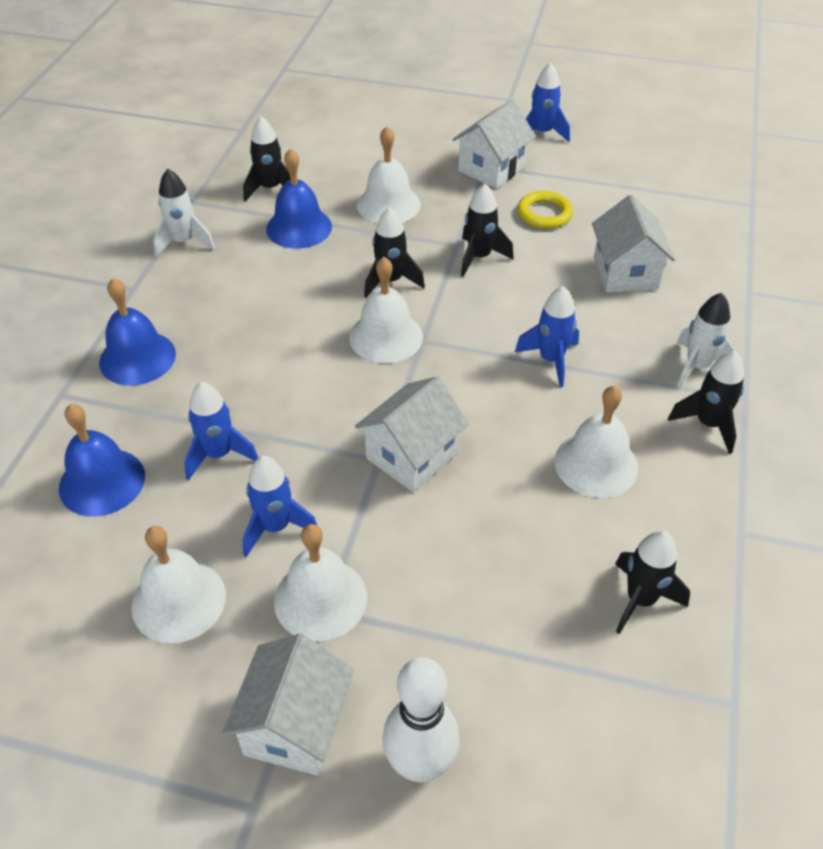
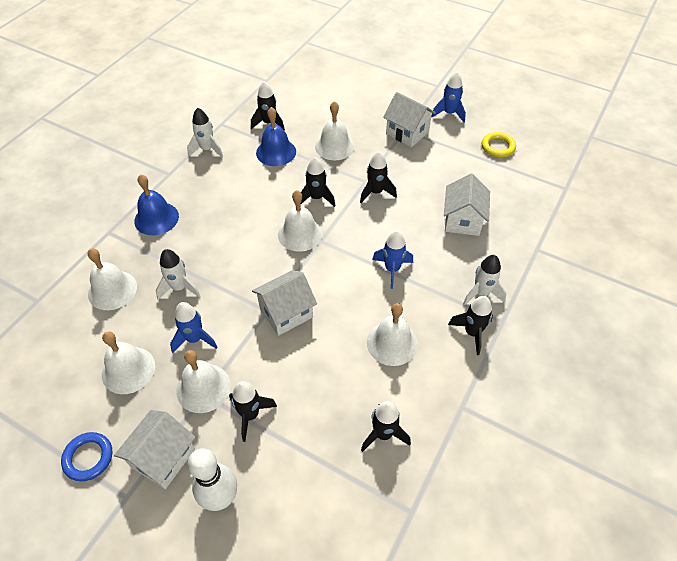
camera: 15 degrees right, 5 degrees up
(102, 482) = (112, 290): blue bell -> white bell
(161, 760) = (88, 458): none -> blue ring
(218, 455) = (179, 288): blue rocket -> white rocket
(416, 622) = (250, 415): none -> black rocket
(492, 169) = (407, 133): white house -> white house turned 75 degrees clockwise
(544, 214) = (428, 170): yellow ring -> yellow ring (498, 147)

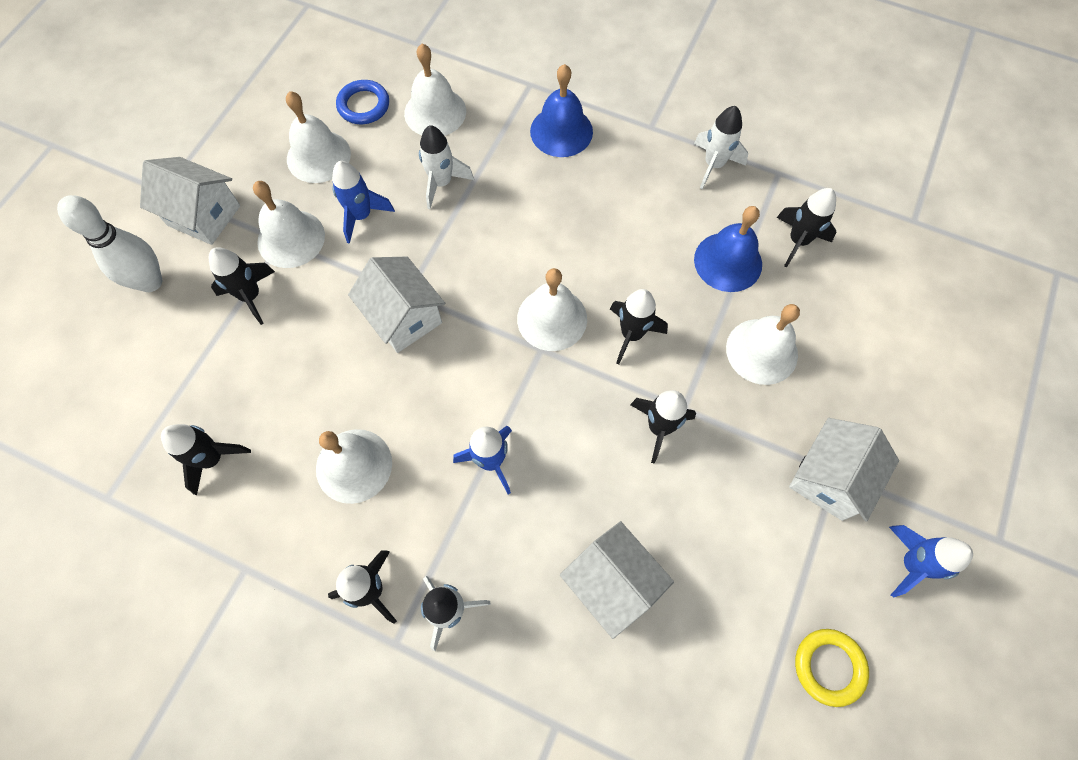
camera: 85 degrees right, 15 degrees up
(88, 458) = (211, 146): blue ring -> blue ring (363, 105)
(462, 220) = (612, 582): white house -> white house turned 45 degrees clockwise

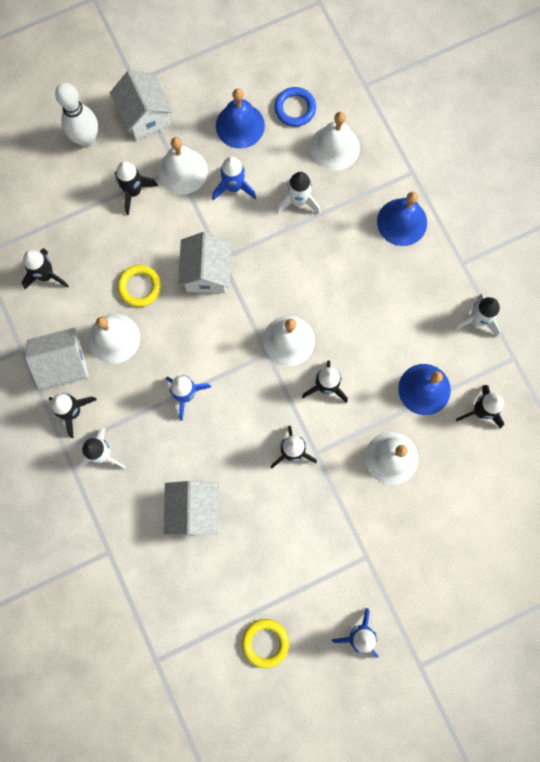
camera: 40 degrees right, 10 degrees up
(318, 156) = (240, 125): white bell -> blue bell
(339, 387) = (140, 287): none -> yellow ring
(829, 478) = (359, 556): white house -> white house (64, 364)

